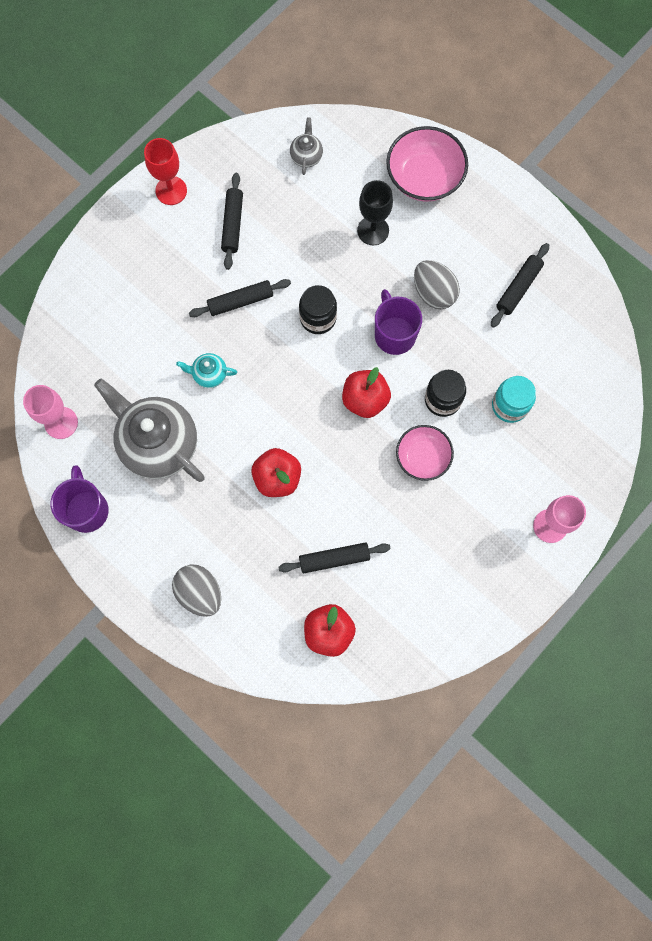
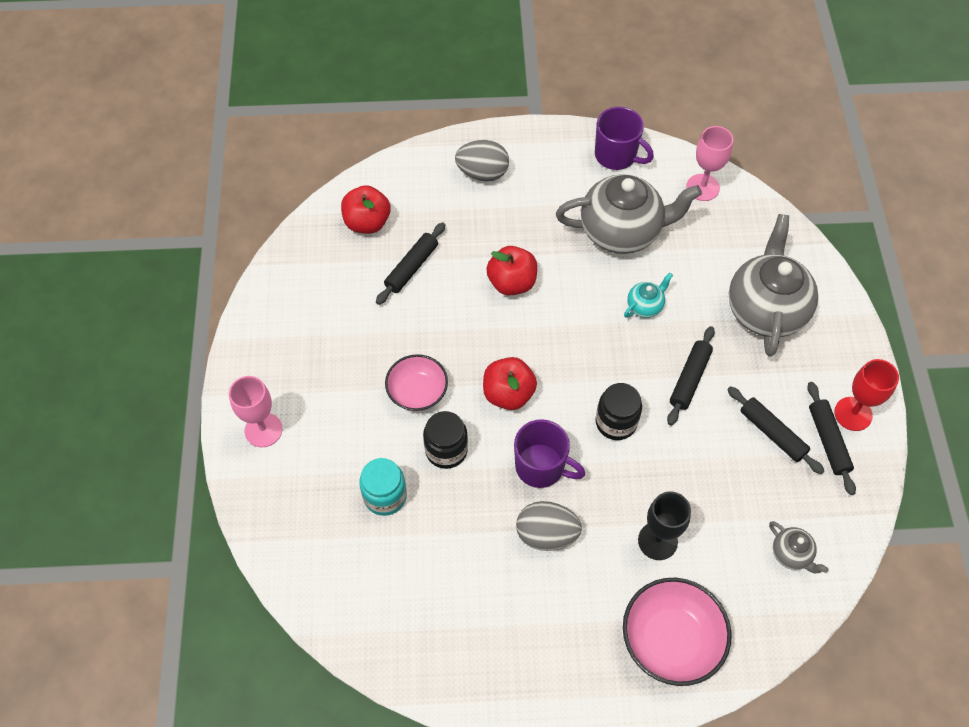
camera: 135 degrees right, 15 degrees down
(137, 298) = (765, 310): none -> grey teapot
(518, 288) = (477, 611): black rolling pin -> black rolling pin (827, 441)

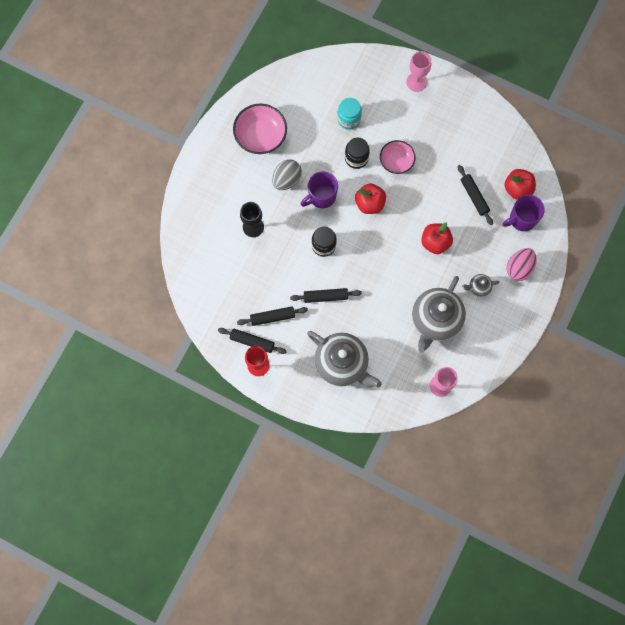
camera: 120 degrees right, 15 degrees up
(482, 173) = (519, 268): grey egg -> pink egg
(616, 155) = (490, 351): purple mug -> purple mug (521, 219)
(645, 306) = (381, 302): turquoise teapot -> none
(671, 639) = (206, 204): pink bowl -> pink bowl (261, 136)
(689, 379) = (325, 297): black rolling pin -> black rolling pin turned 60 degrees counterclockwise
(791, 554) = (209, 283): grey teapot -> grey teapot (478, 287)

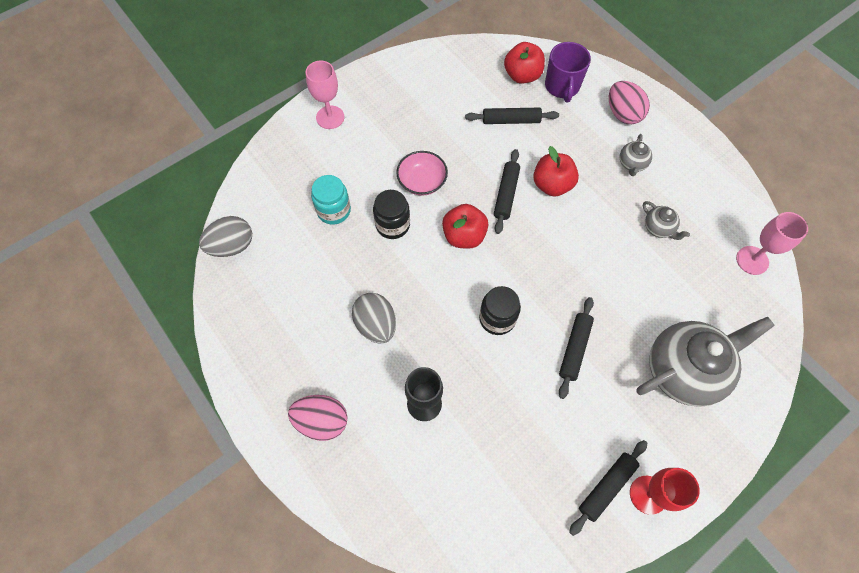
camera: 65 degrees left, 10 degrees down
(218, 178) = (322, 421): none -> pink egg
(261, 136) = (292, 331): pink bowl -> none
(272, 317) = (577, 438): black rolling pin -> black rolling pin (506, 194)
(296, 74) = (232, 246): none -> grey egg
(321, 196) = (424, 290): purple mug -> none
(435, 320) = (658, 228): grey teapot -> grey teapot, size x0.44

